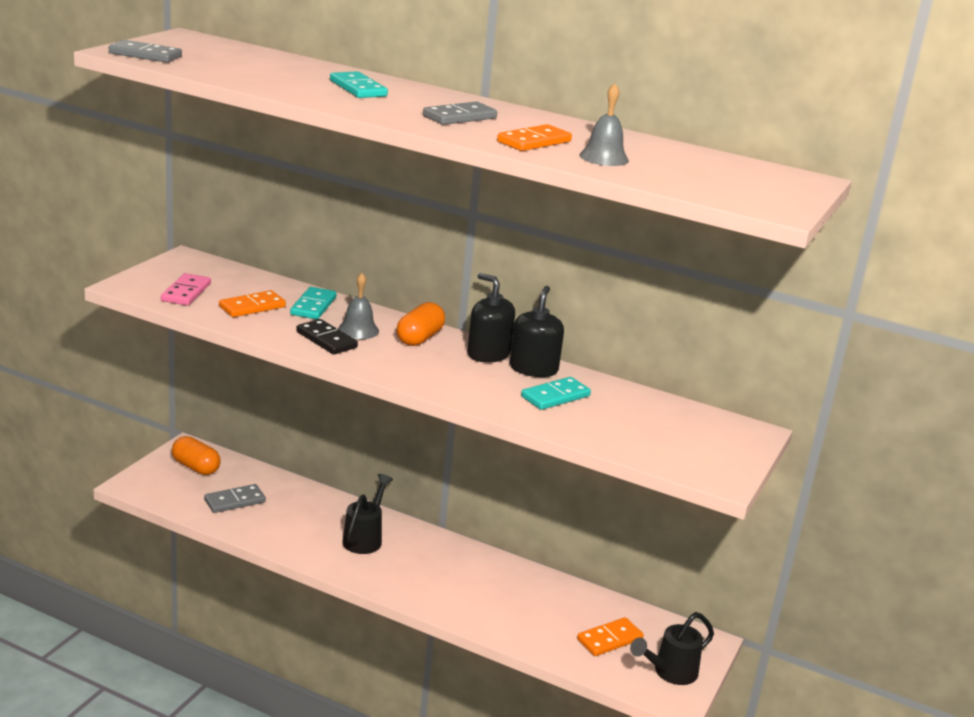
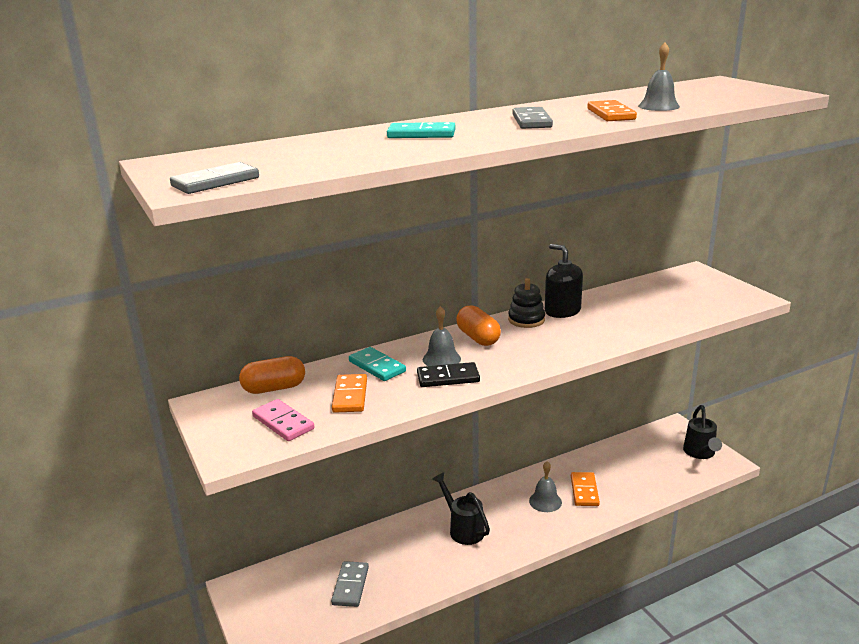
camera: 50 degrees left, 0 degrees up
(196, 467) = (274, 592): orange capsule -> orange capsule (274, 388)
(457, 577) = (545, 501): none -> grey bell
(488, 354) = (526, 320): black soap dispenser -> black stacking toy
(555, 396) = (611, 315): turquoise domino -> none
(610, 639) = (654, 463): orange domino -> orange domino (584, 491)

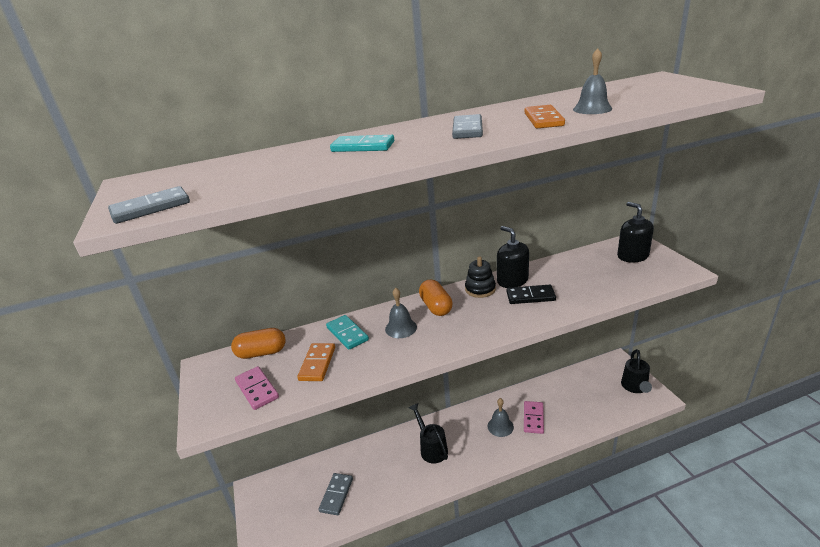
camera: 10 degrees right, 5 degrees up
(448, 378) = (401, 348): black domino -> black domino (530, 296)
(584, 491) = (533, 418): orange domino -> pink domino
(695, 285) = (632, 256): none -> black soap dispenser

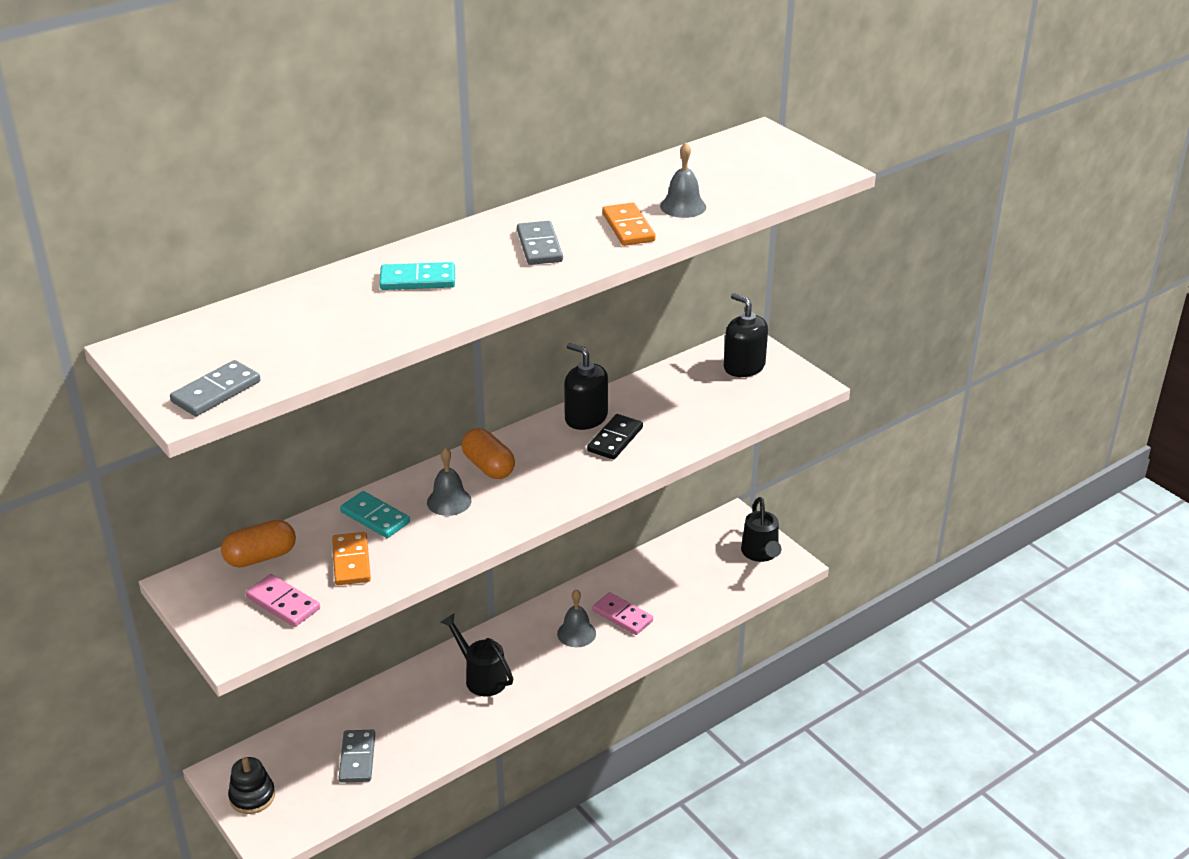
camera: 20 degrees left, 5 degrees up
(480, 289) = (543, 435): black stacking toy -> black stacking toy (252, 796)
(530, 296) = (615, 439): black domino -> black domino turned 45 degrees counterclockwise
(533, 418) = (622, 616): pink domino -> pink domino turned 45 degrees counterclockwise

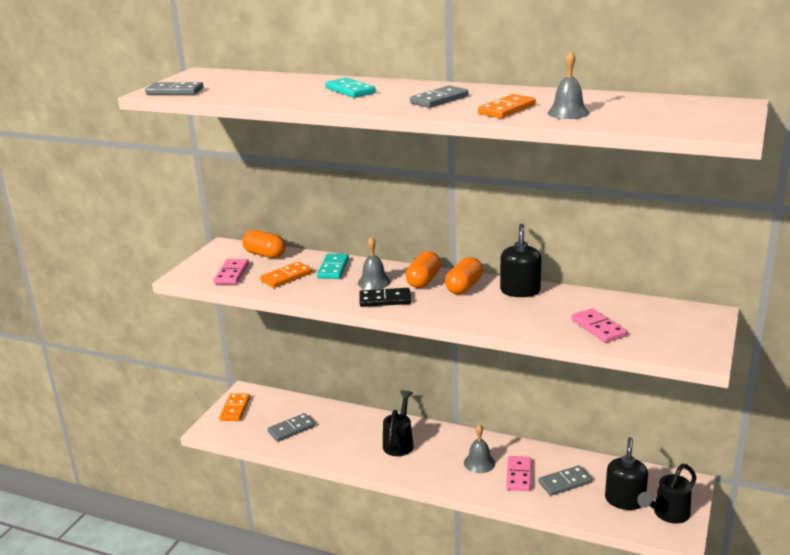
camera: 60 degrees right, 10 degrees down
(252, 796) = (235, 409): black stacking toy -> orange domino
(536, 447) = (464, 287): none -> orange capsule
(615, 439) = (511, 308): black domino -> black domino (385, 300)
(662, 591) = (564, 482): none -> grey domino
(707, 409) = (598, 328): none -> pink domino
(744, 366) = (676, 323): black soap dispenser -> black soap dispenser (625, 500)

